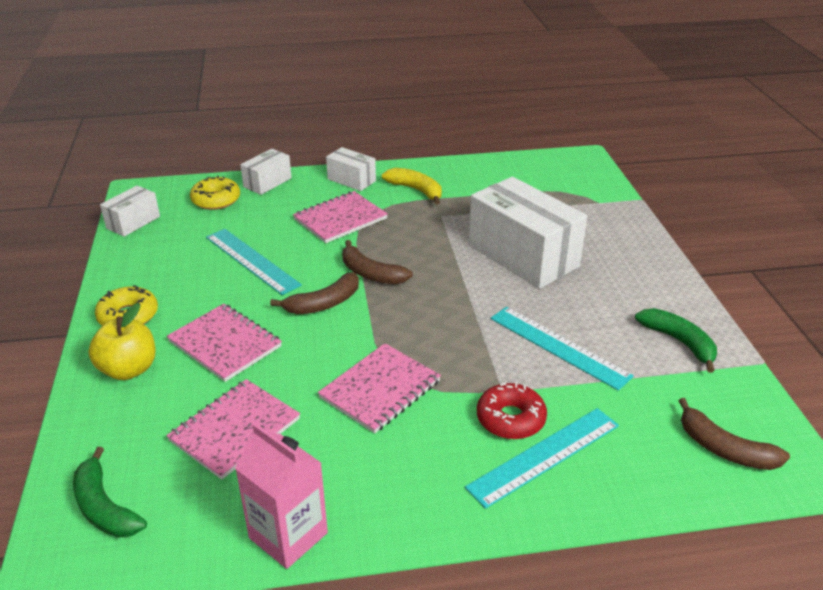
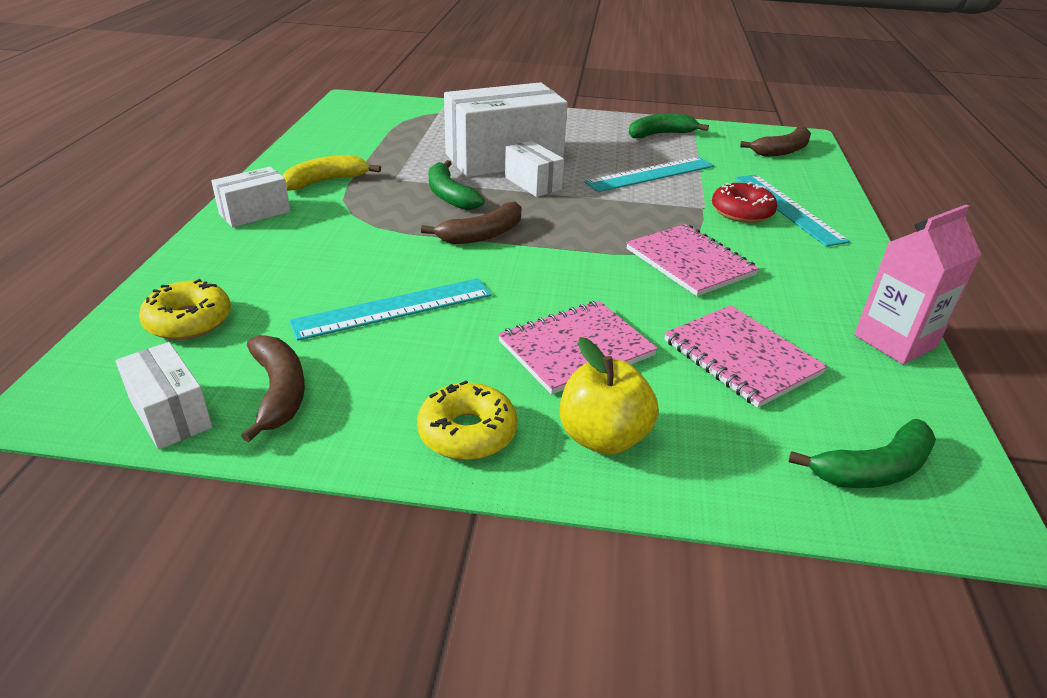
camera: 75 degrees left, 0 degrees up
(267, 182) = (186, 271): white box -> white box (532, 183)
(324, 303) = (525, 271): brown banana -> brown banana (279, 392)
(340, 219) = (345, 234): pink notebook -> none
(429, 245) = (449, 195): none -> green banana

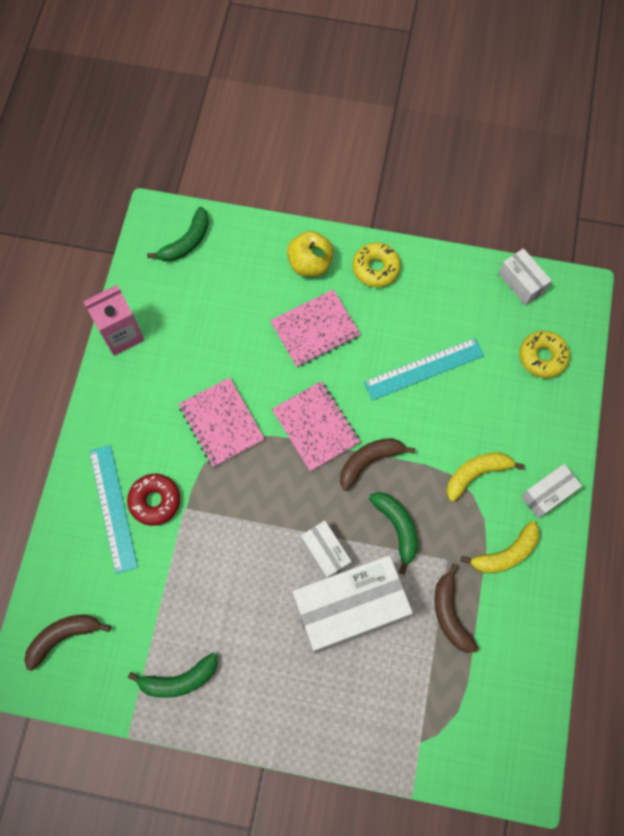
camera: 175 degrees left, 35 degrees up
(279, 392) = (473, 297): brown banana -> brown banana (450, 614)
(341, 226) = (476, 474): none -> yellow banana
(651, 174) = (214, 575): turquoise ruler -> none
(741, 357) = (221, 321): pink notebook -> pink notebook (315, 427)
(873, 470) = (186, 242): green banana -> green banana turned 150 degrees clockwise

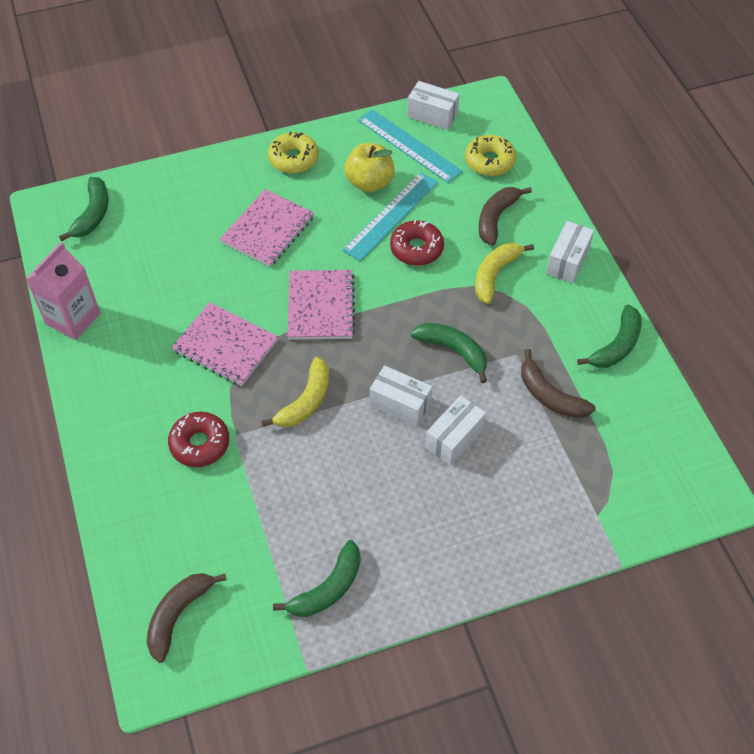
camera: 30 degrees left, 15 degrees down
(113, 508) = (159, 471): turquoise ruler -> turquoise ruler (409, 145)
(310, 264) = (228, 181): yellow apple -> yellow apple (369, 182)
(315, 427) = (321, 306): pink notebook -> pink notebook turned 60 degrees clockwise
(349, 608) = (454, 438): white box -> white box, size x0.49
(369, 461) = (391, 310): brown banana -> brown banana (496, 218)
(426, 413) = (416, 248): none -> red donut
(505, 554) = (564, 324): yellow banana -> yellow banana (306, 401)
(536, 599) = (616, 346): none -> green banana

